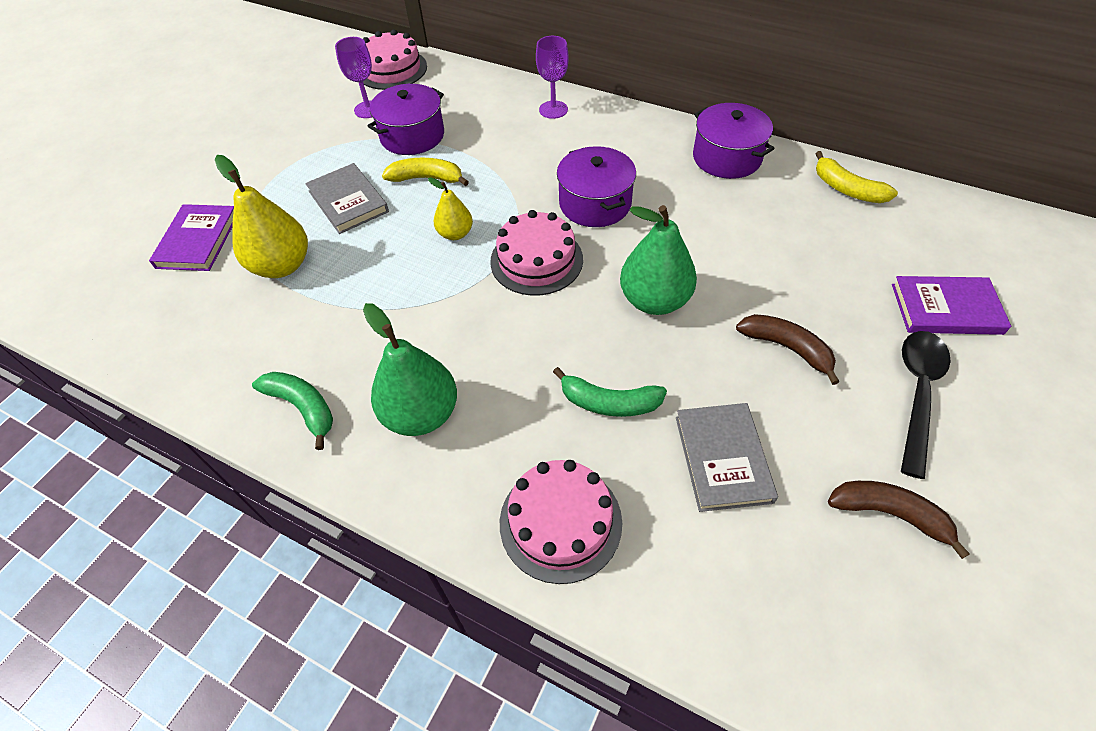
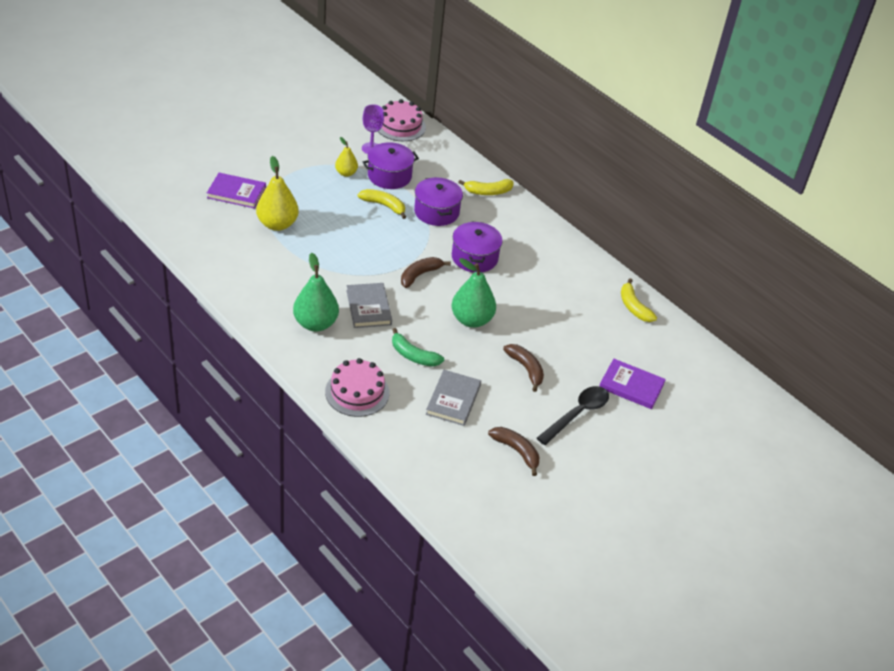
camera: 15 degrees right, 10 degrees down
(198, 240) = (236, 193): purple book -> purple book turned 75 degrees clockwise
(303, 408) = (258, 298): green banana -> none
(348, 201) = (331, 202): grey book -> grey book (369, 307)
(455, 234) = (382, 243): yellow pear -> yellow pear (346, 173)
(536, 260) = (420, 275): pink cake -> brown banana
(553, 110) = (488, 192): purple goblet -> yellow banana
(727, 157) = (575, 262): purple pot -> purple pot (436, 212)

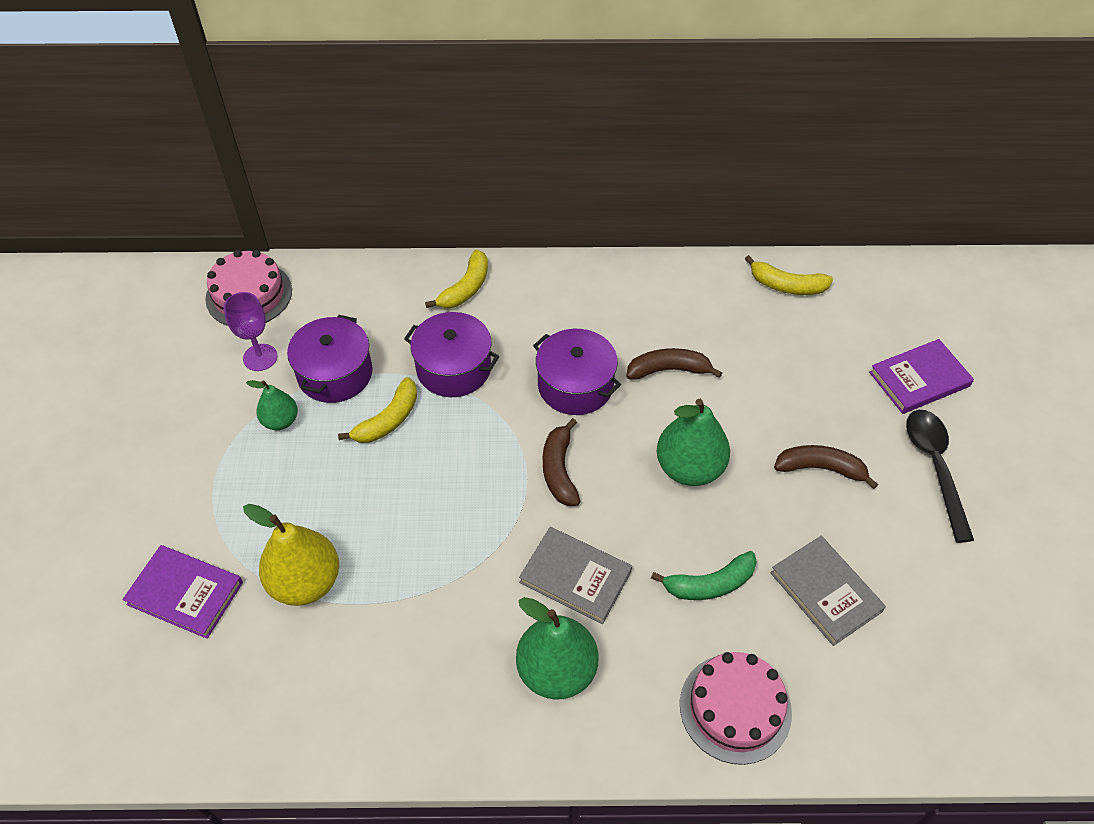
camera: 45 degrees left, 10 degrees up
(236, 193) = (185, 593): purple book -> purple book turned 60 degrees clockwise
(346, 173) = (280, 421): yellow pear -> green pear
(384, 206) = (388, 420): yellow banana -> yellow banana turned 150 degrees clockwise
(516, 451) = (964, 580): brown banana -> brown banana (669, 370)

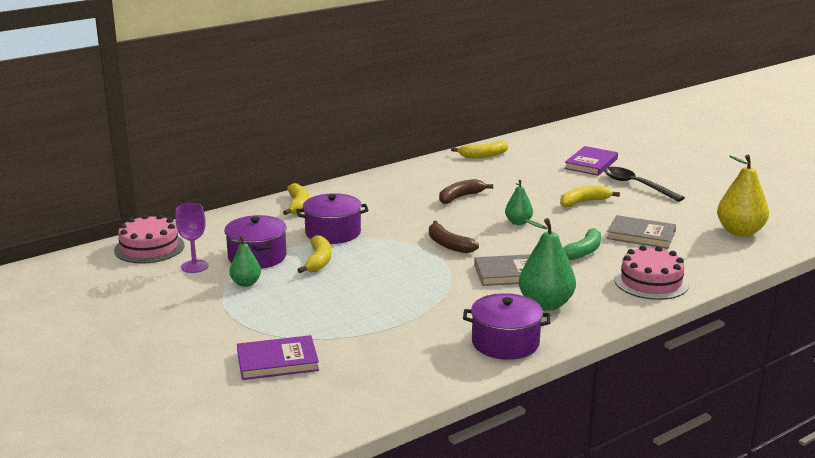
camera: 35 degrees left, 30 degrees down
(305, 582) = (353, 329): yellow pear -> yellow pear (740, 232)
(575, 385) = (415, 217): purple pot -> purple pot (505, 343)
(689, 468) = (518, 222): green pear -> green pear, size x0.57
(821, 468) = (584, 202): brown banana -> yellow banana

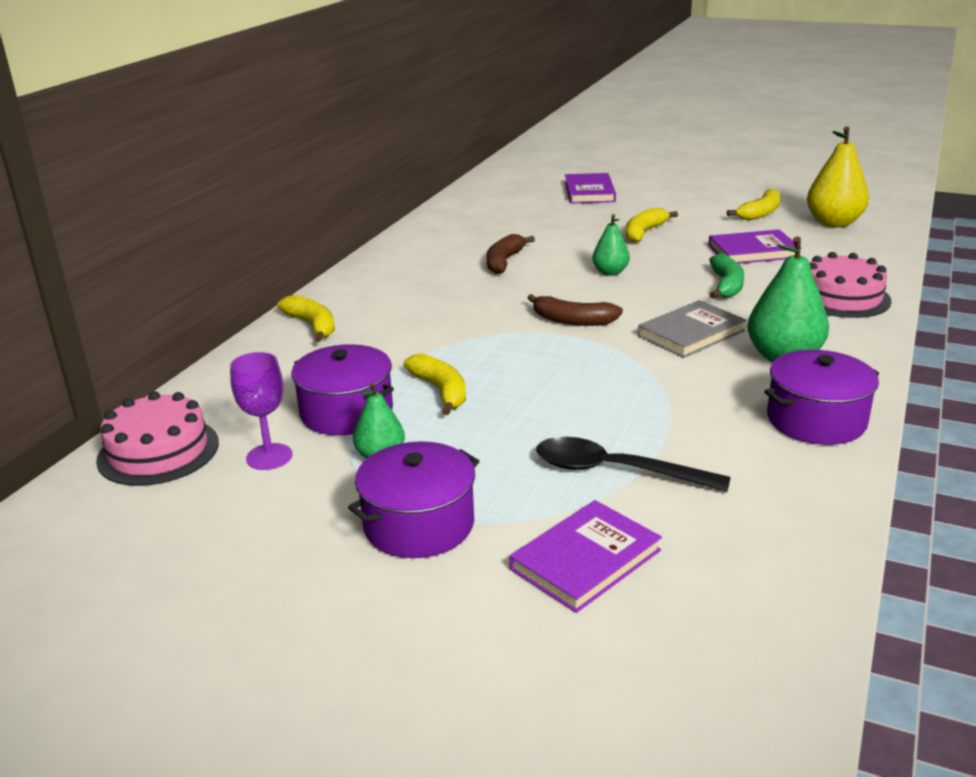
camera: 30 degrees left, 5 degrees up
(333, 233) = (408, 347): purple pot -> purple pot (419, 524)
(483, 155) = (462, 210): yellow banana -> yellow banana (760, 213)
(636, 185) = (667, 203): black spoon -> black spoon (615, 471)
(641, 235) = (753, 251): grey book -> purple book

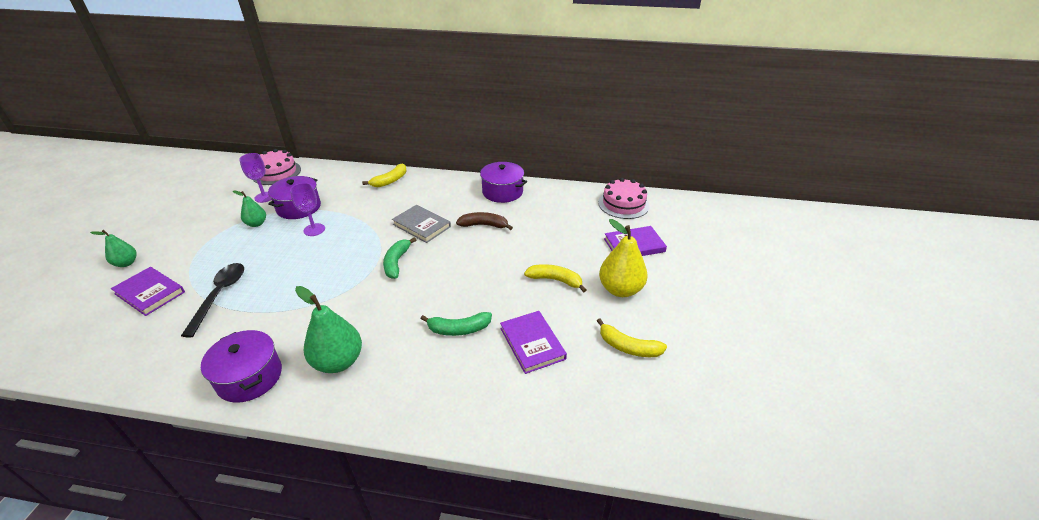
camera: 75 degrees right, 10 degrees up
(419, 524) = (198, 243): purple pot -> purple pot (502, 192)
(441, 391) = (314, 230): yellow banana -> purple goblet
(572, 320) = (397, 262): brown banana -> green banana
(610, 272) = (474, 270): green pear -> green pear (126, 263)
(691, 333) = (377, 314): grey book -> grey book (421, 225)
(833, 223) = (623, 402): yellow pear -> yellow pear (620, 289)
(841, 297) = (443, 400): pink cake -> pink cake (623, 204)

